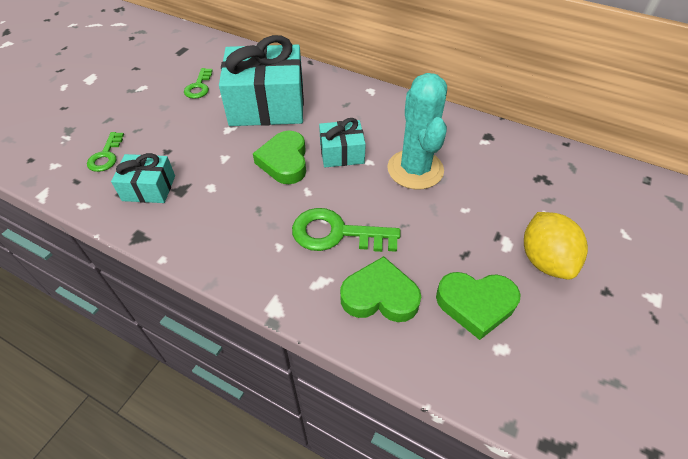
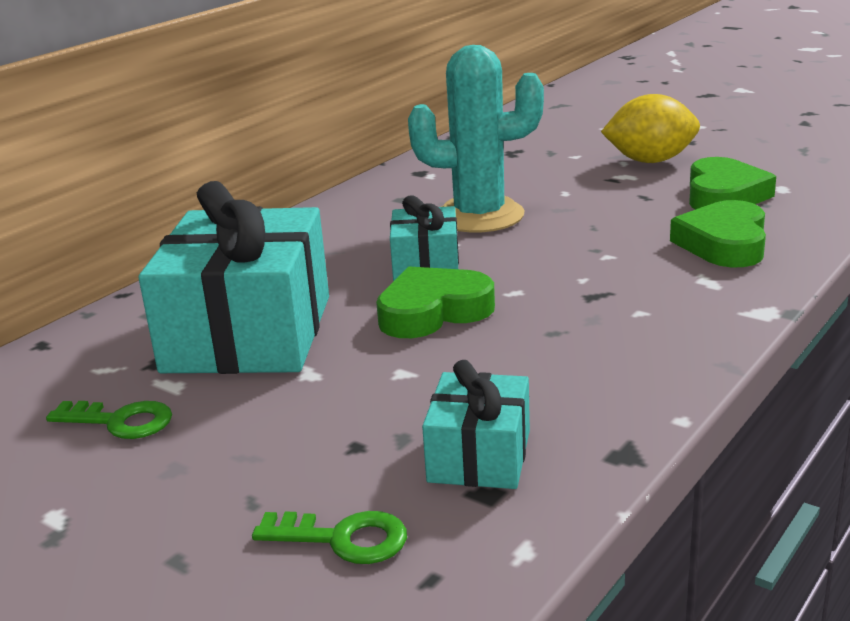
camera: 80 degrees left, 25 degrees down
(284, 161) = (433, 312): green heart -> green heart turned 150 degrees clockwise
(337, 233) = (611, 269): green key -> none

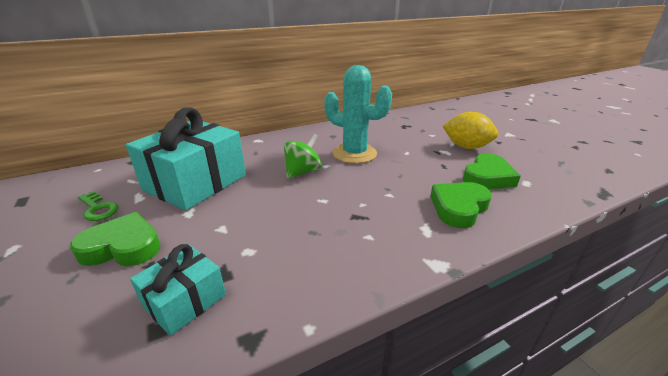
camera: 25 degrees right, 5 degrees up
(343, 538) = (65, 325): green key -> none
(426, 265) = (303, 172): turquoise gift -> green spinning top
(433, 312) = (275, 198): green heart -> green heart (123, 247)

